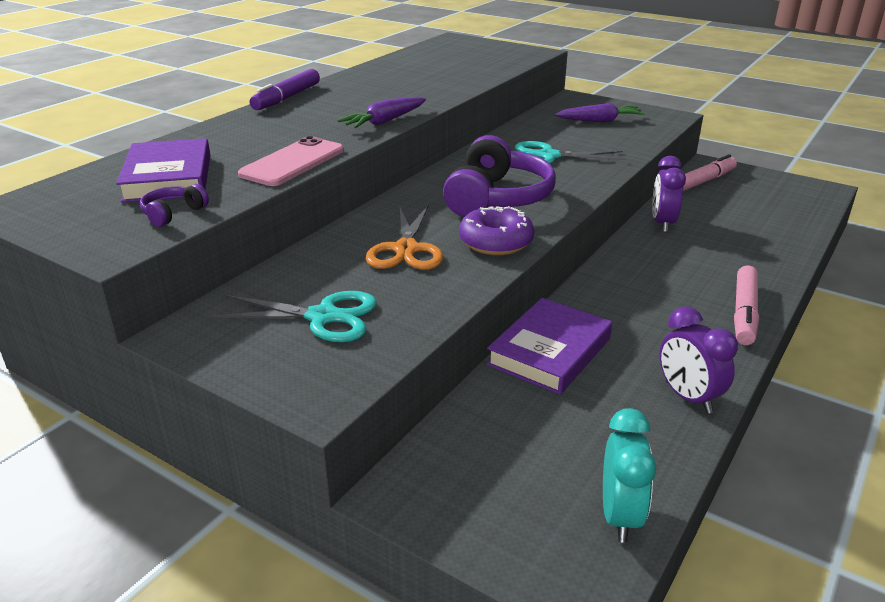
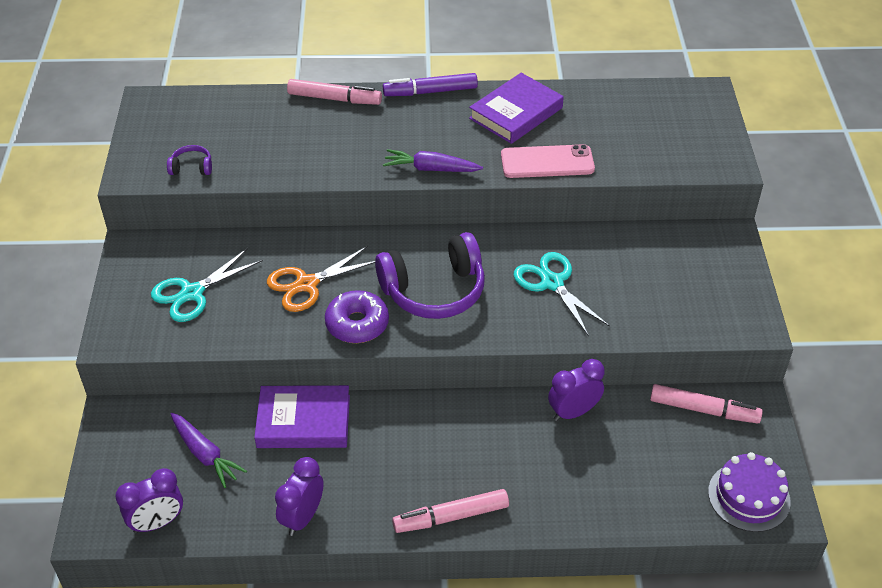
camera: 55 degrees right, 15 degrees up
(168, 178) = (237, 132): purple book -> purple book (516, 113)
(216, 129) = (334, 99): none -> pink marker
(293, 162) = (310, 169): pink phone -> pink phone (547, 162)
(322, 317) = (192, 293): turquoise scissors -> turquoise scissors turned 75 degrees clockwise
(600, 121) = (682, 281): purple carrot -> purple carrot (205, 454)
(619, 516) = (157, 522): turquoise clock -> purple clock
(800, 195) = (749, 496): none -> purple cake

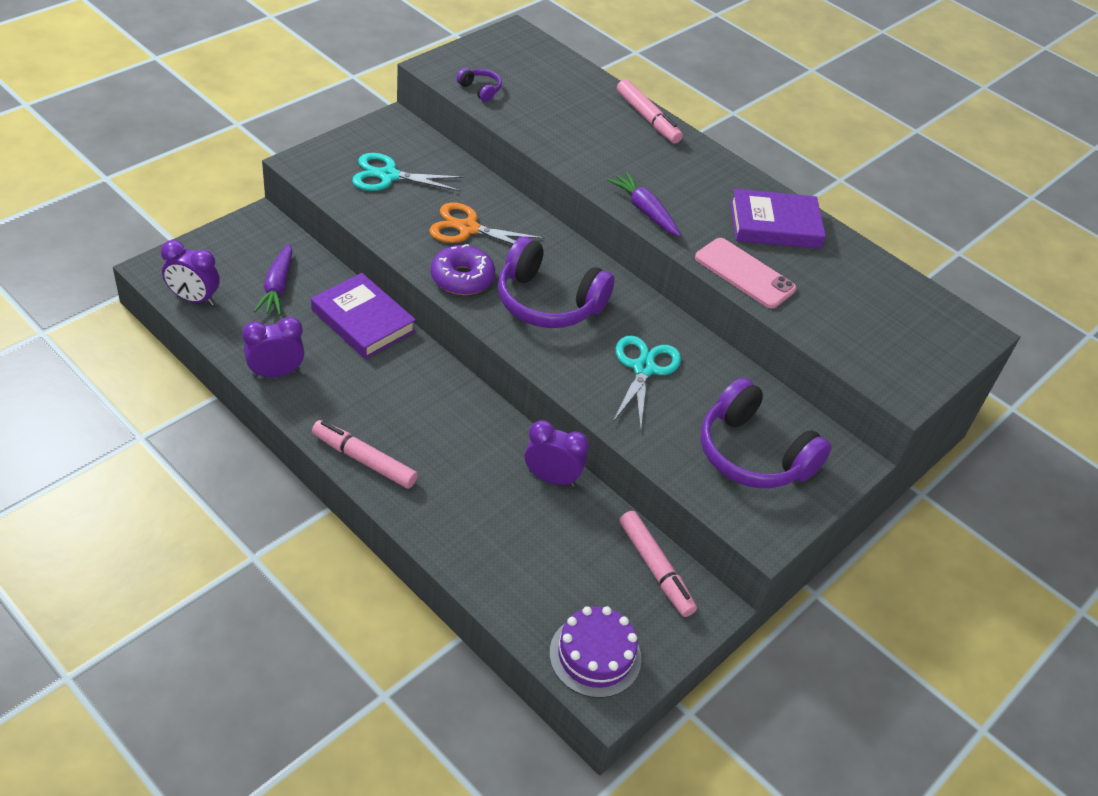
camera: 40 degrees right, 0 degrees up
(430, 91) = (729, 164): purple marker -> none
(682, 281) = (753, 454): none -> purple headphones

